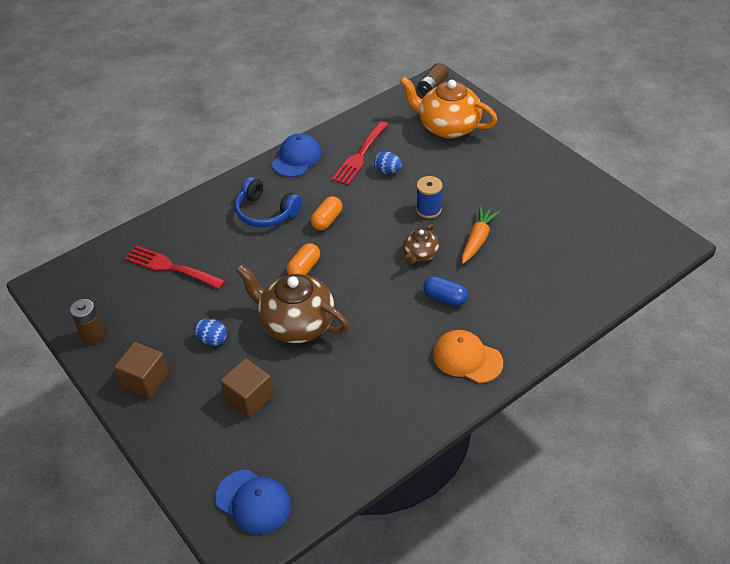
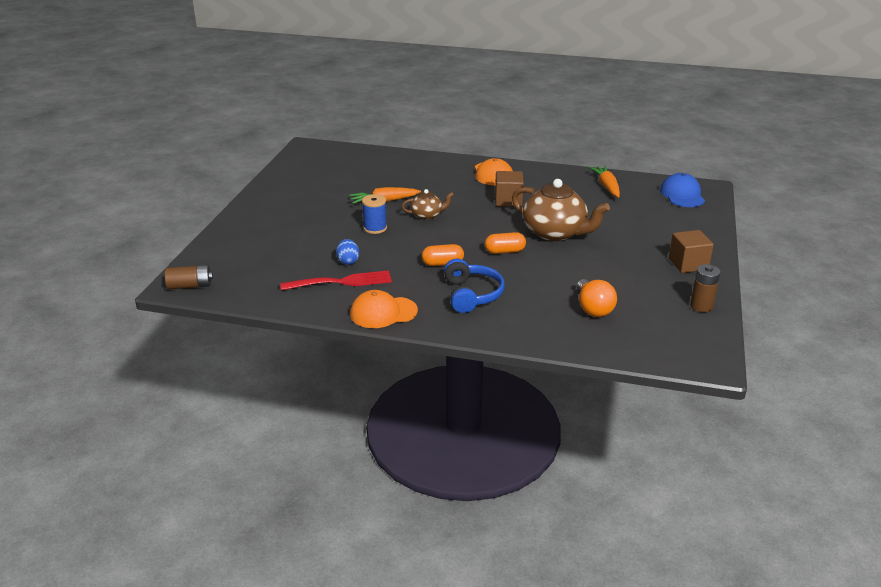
camera: 130 degrees left, 15 degrees down
(171, 267) = (593, 308): red fork -> orange light bulb
(212, 340) = (618, 256): blue egg -> none
(249, 398) = (632, 223): brown cube -> brown cube (508, 200)
(296, 323) = (555, 233): brown teapot -> brown teapot turned 45 degrees counterclockwise
(297, 158) = (383, 312): blue cap -> orange cap
(341, 442) = (607, 186): none -> orange carrot
(445, 298) = (455, 194): blue capsule -> none
(447, 127) = (253, 256): orange teapot -> none

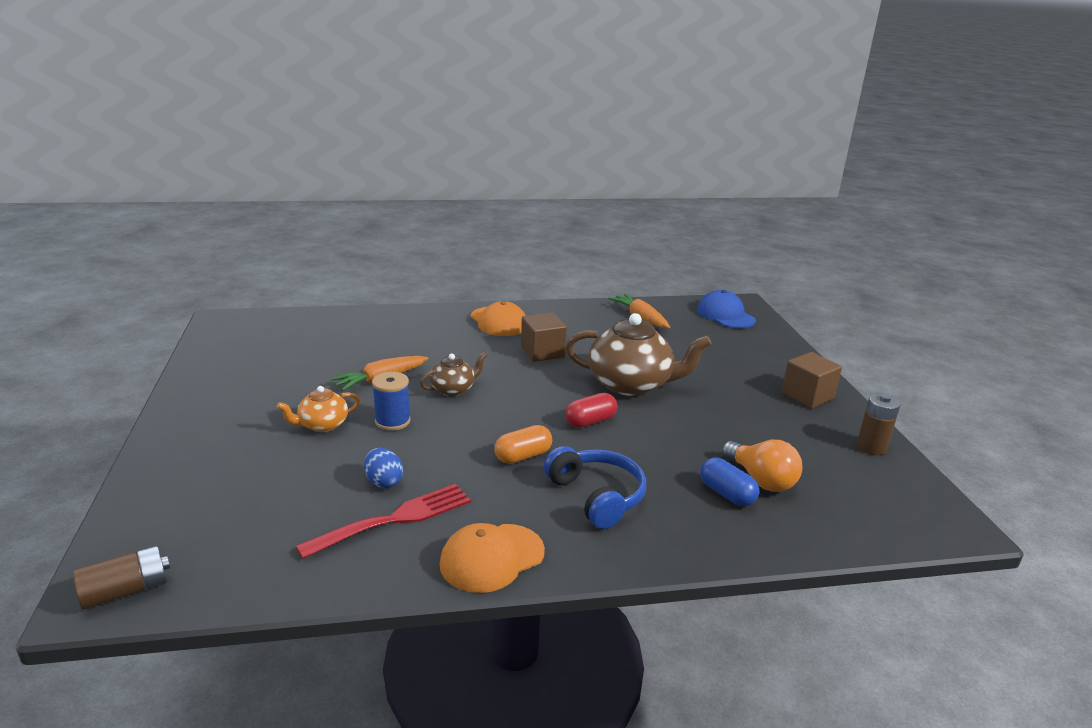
camera: 25 degrees left, 5 degrees down
(331, 223) = (322, 425): none -> orange teapot
(504, 251) = (590, 421): orange capsule -> red capsule
(560, 311) = (726, 494): none -> blue capsule

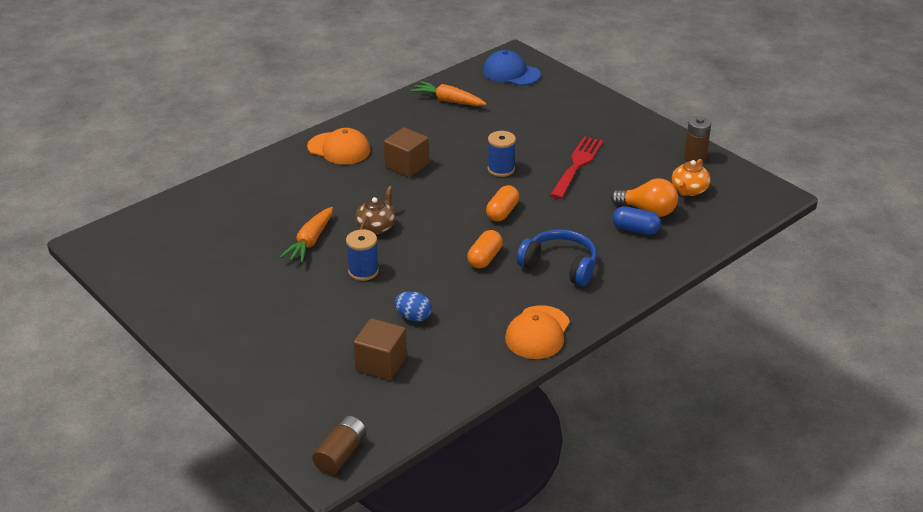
camera: 30 degrees left, 10 degrees up
(322, 425) = (315, 296): orange teapot -> orange teapot (689, 190)
(394, 519) = (451, 337): red fork -> red fork (577, 165)
(590, 421) = (502, 212): red capsule -> orange capsule
(631, 384) = (501, 169): brown teapot -> blue spool
(807, 396) = (627, 130): brown cube -> brown cube (381, 363)

